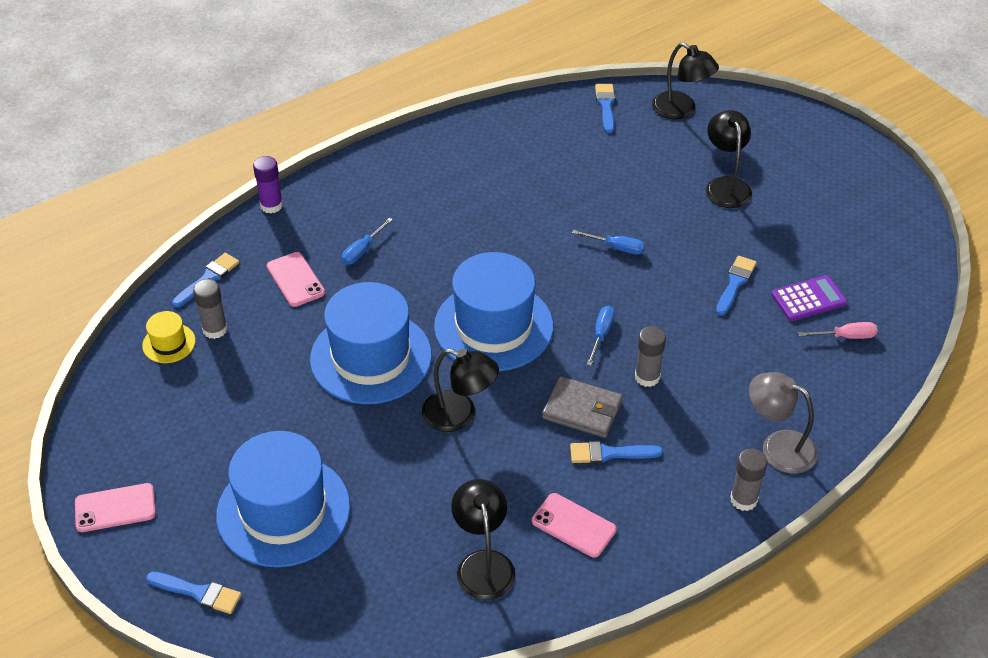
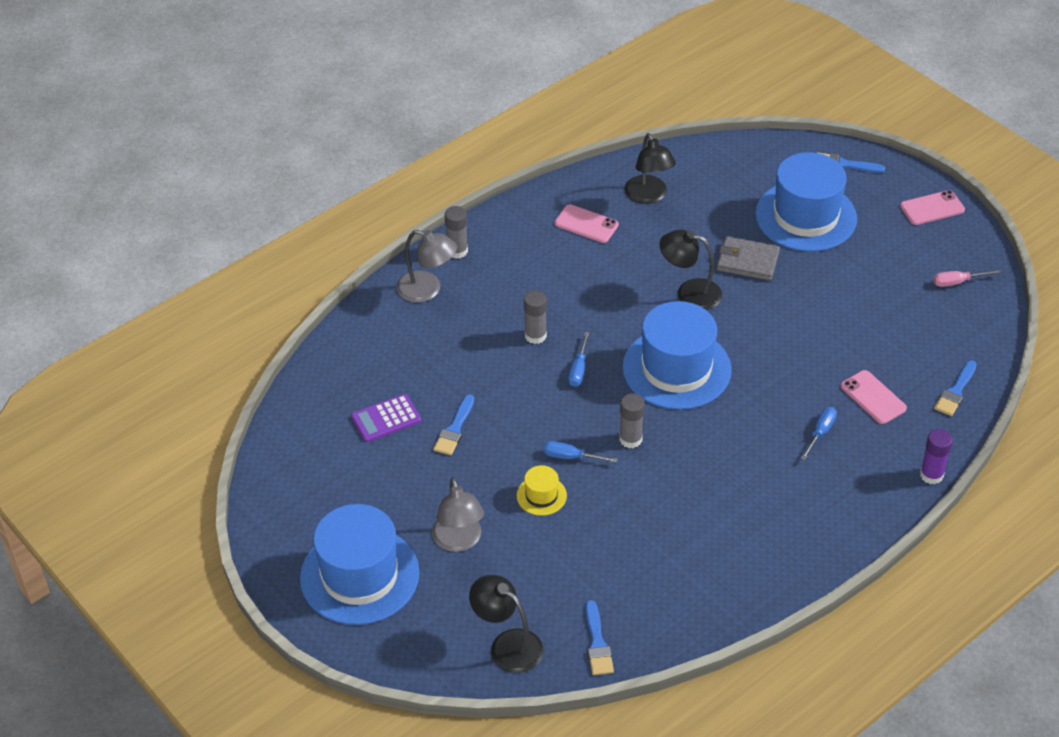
camera: 175 degrees right, 0 degrees up
(169, 343) = (959, 330): yellow hat -> yellow hat (541, 495)
(215, 329) = (925, 345): grey glue stick -> grey glue stick (630, 439)
(371, 357) = (778, 332): blue hat -> blue hat (359, 575)
(582, 410) = (588, 305): grey wallet -> grey wallet (747, 261)
(609, 453) = (563, 274): blue brush -> none
(725, 185) = (459, 541): black lamp -> grey lamp
(846, 336) = (356, 386): pink screwdriver -> pink screwdriver (957, 282)

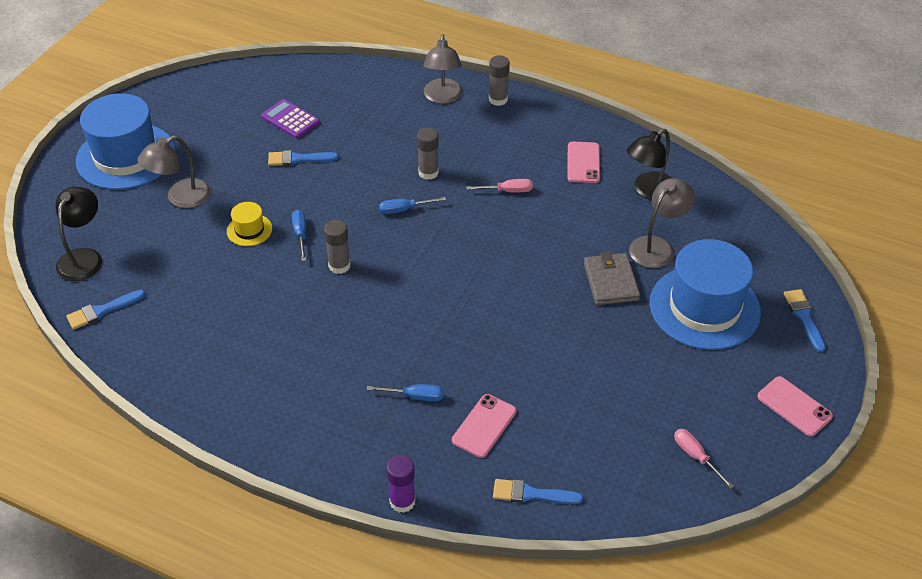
camera: 65 degrees right, 0 degrees up
(594, 288) = (507, 191): none -> pink screwdriver
(676, 368) = (441, 271): blue hat -> none
(689, 293) = (542, 253): black lamp -> none
(721, 217) = (657, 246): none -> grey lamp

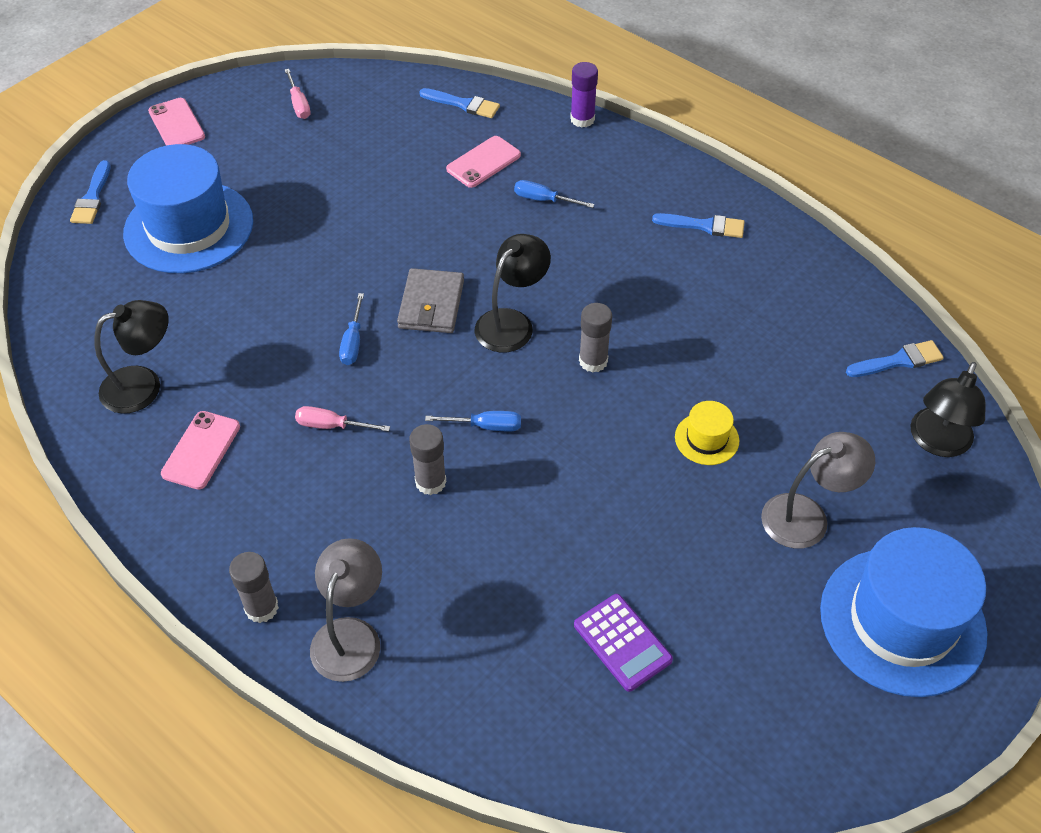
camera: 165 degrees left, 5 degrees up
(298, 159) = (621, 552): blue brush -> blue brush (704, 226)
(300, 235) = (637, 416): blue screwdriver -> blue screwdriver (353, 342)
(409, 282) = (511, 322): none -> black lamp
(610, 282) = (272, 275): grey wallet -> grey wallet (431, 304)
(657, 246) = (189, 306): grey lamp -> none

